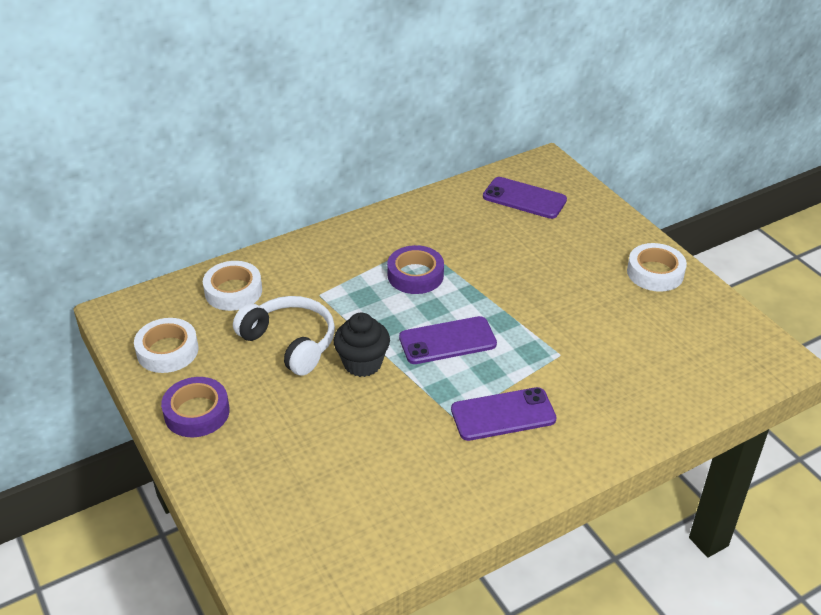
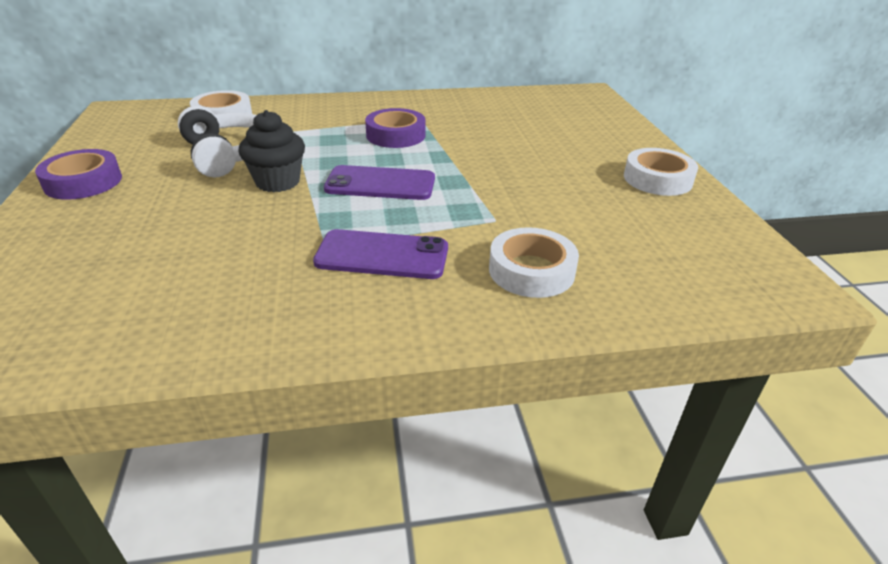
camera: 20 degrees right, 5 degrees down
(167, 351) = (119, 139): white tape -> white tape (531, 271)
(524, 198) = (549, 108): purple phone -> none

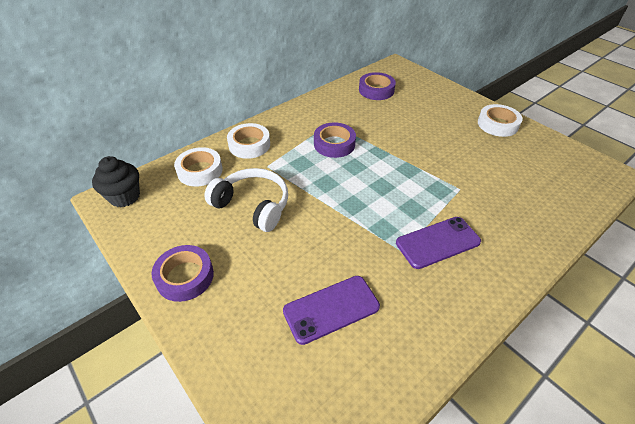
camera: 30 degrees left, 10 degrees up
(277, 182) = (314, 215): black cupcake -> black cupcake (124, 197)
(380, 184) = (374, 189): purple phone -> purple phone (331, 309)
(524, 106) = (376, 90): none -> purple tape
(531, 271) = (512, 216): white tape -> white tape (249, 145)

